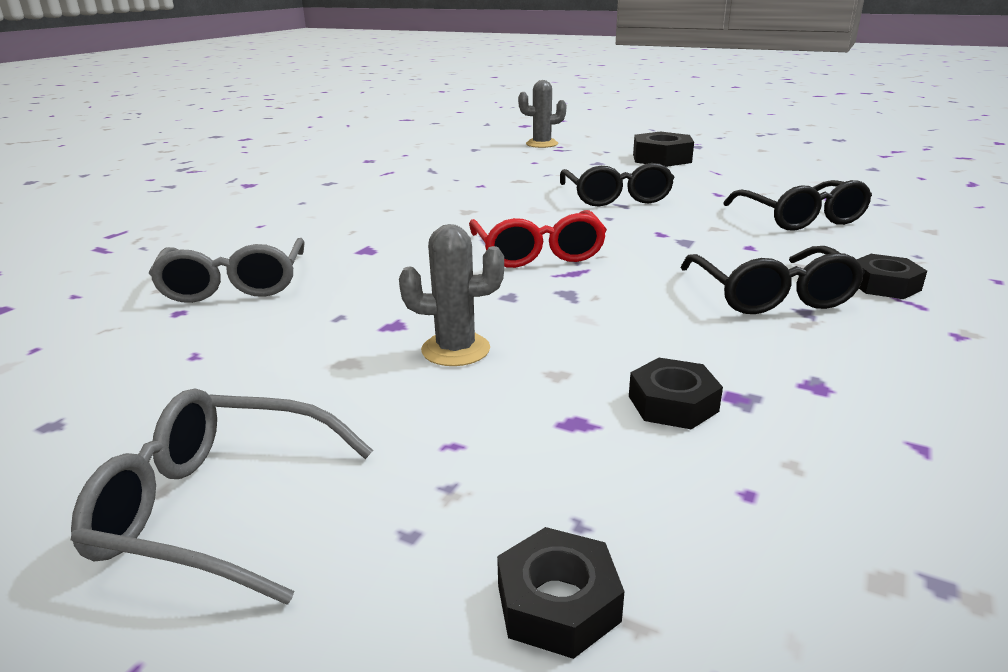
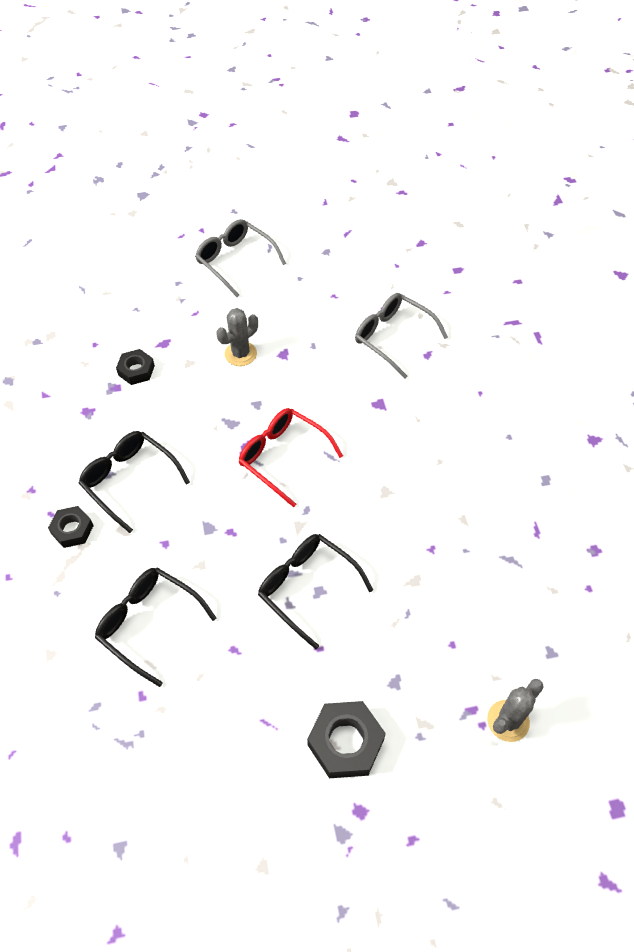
camera: 140 degrees right, 30 degrees up
(218, 508) = (235, 261): grey glasses -> grey glasses turned 105 degrees counterclockwise
(557, 603) = (127, 287): black nut -> none

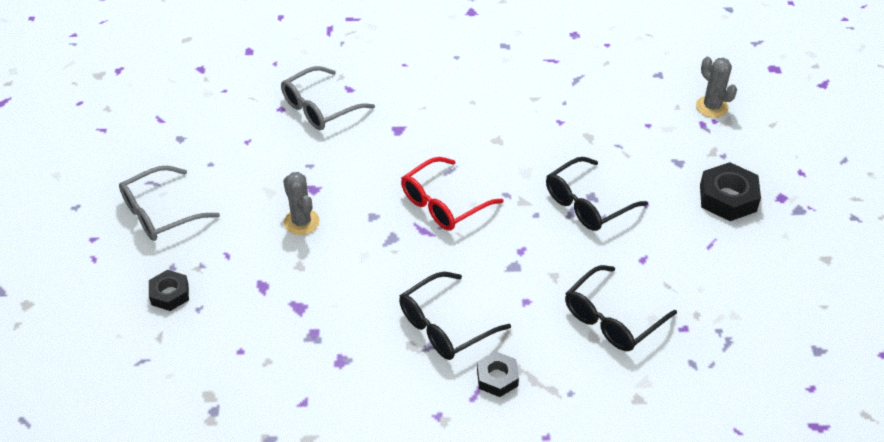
camera: 80 degrees left, 10 degrees down
(136, 370) = (295, 313): black nut -> black nut (170, 294)

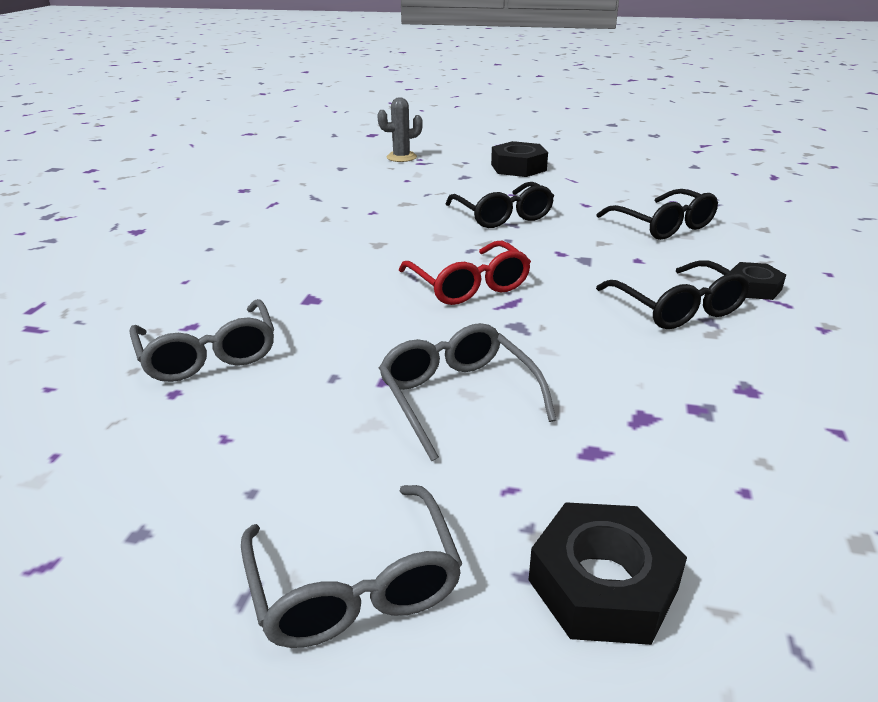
camera: 75 degrees left, 15 degrees down
(170, 294) = (603, 584): black nut -> black nut, size x1.59
(301, 222) = (458, 397): grey cactus -> grey glasses

